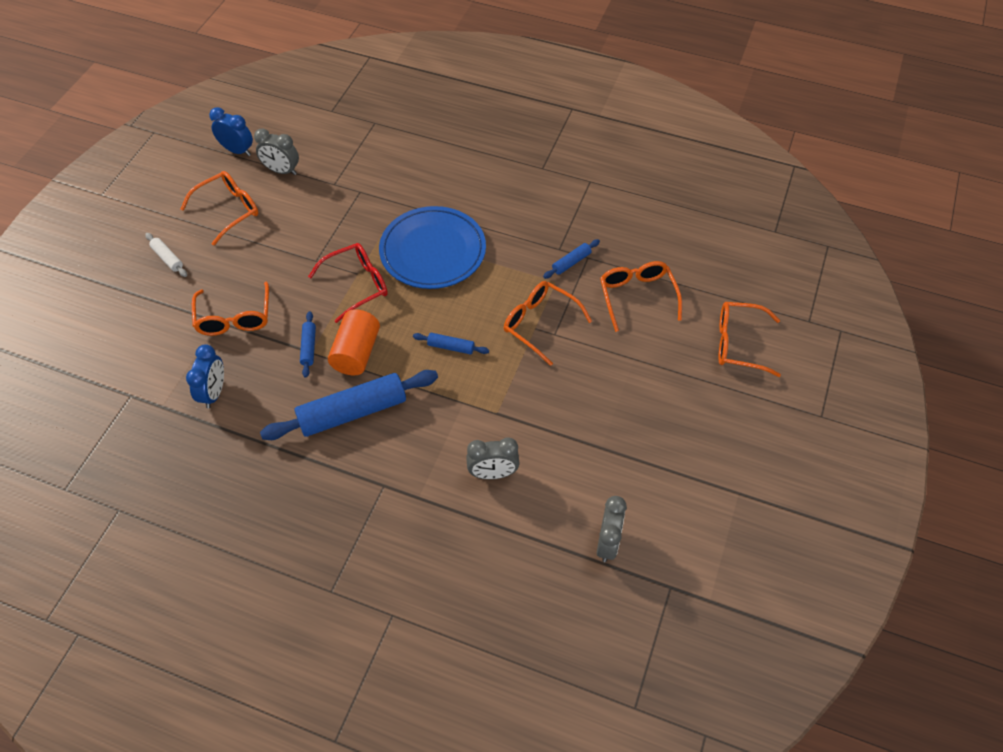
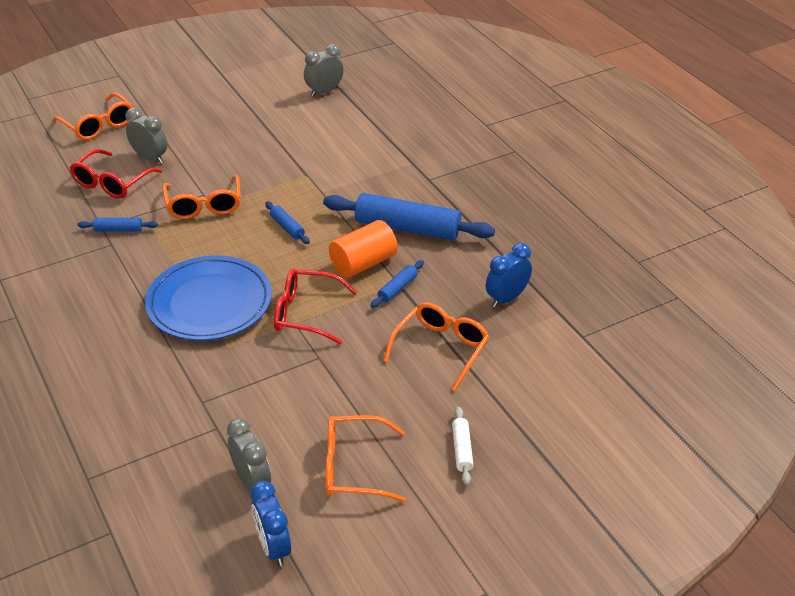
camera: 140 degrees left, 15 degrees down
(493, 473) = (350, 149): grey clock -> grey clock (150, 158)
(637, 297) = (112, 183): orange glasses -> red glasses

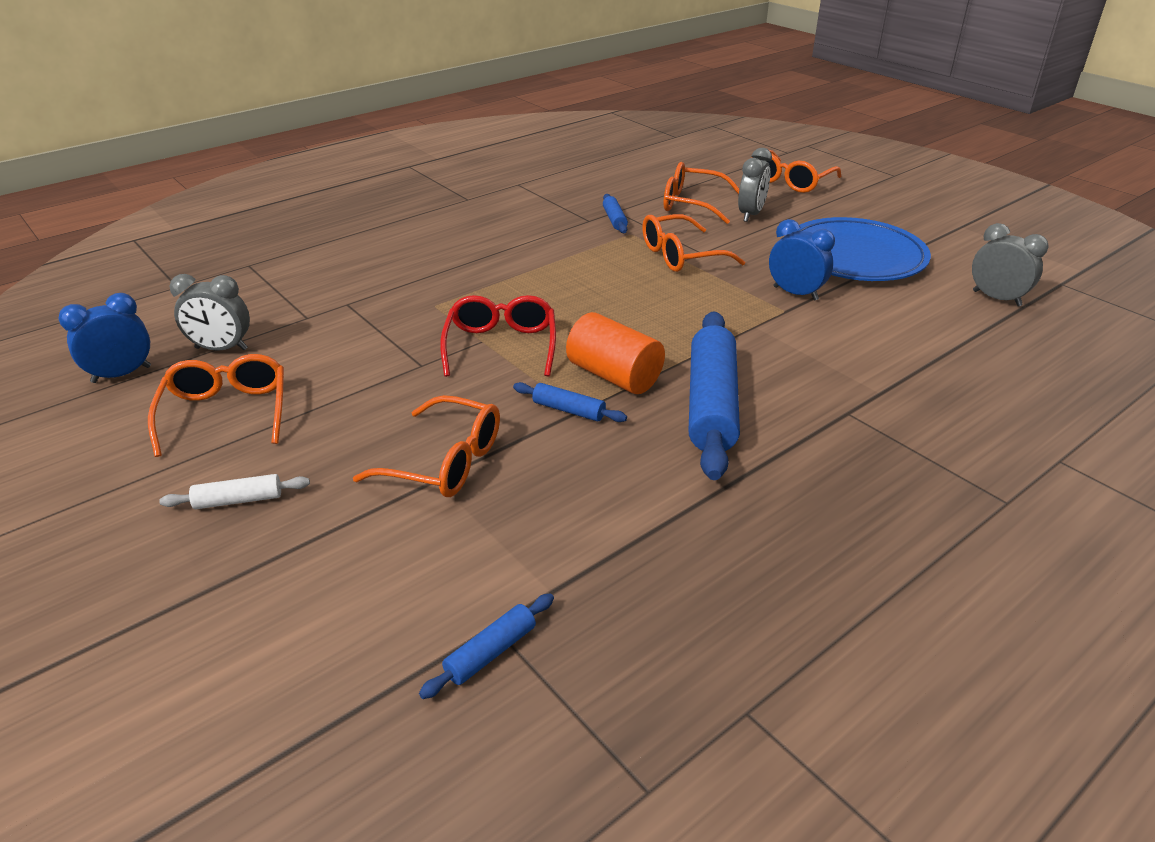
camera: 80 degrees right, 5 degrees down
(112, 183) = (692, 204): red glasses -> orange glasses
(209, 303) = (507, 284): blue plate -> blue plate (855, 256)
(252, 481) = (221, 349): grey clock -> grey clock turned 45 degrees clockwise
(287, 227) = (665, 312): blue rolling pin -> blue rolling pin (491, 652)
(506, 298) = (574, 521): blue clock -> blue clock (795, 293)

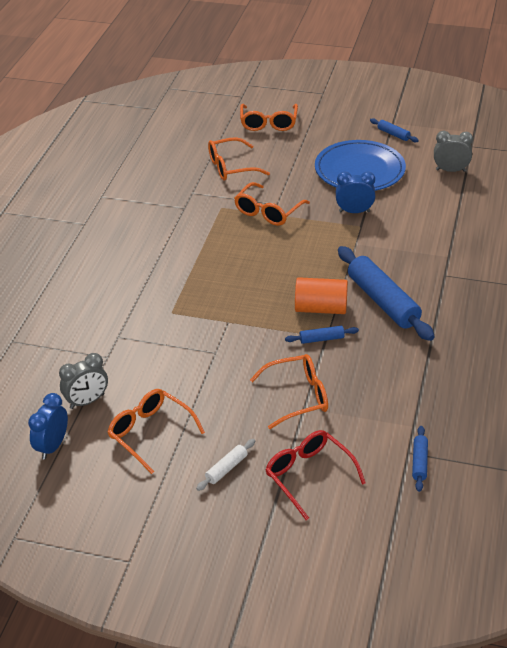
camera: 35 degrees left, 5 degrees up
(501, 346) = (243, 320): red glasses -> red glasses (309, 476)
(614, 219) = (199, 200): blue rolling pin -> blue rolling pin (393, 134)
(750, 214) = (274, 162): grey clock -> none

